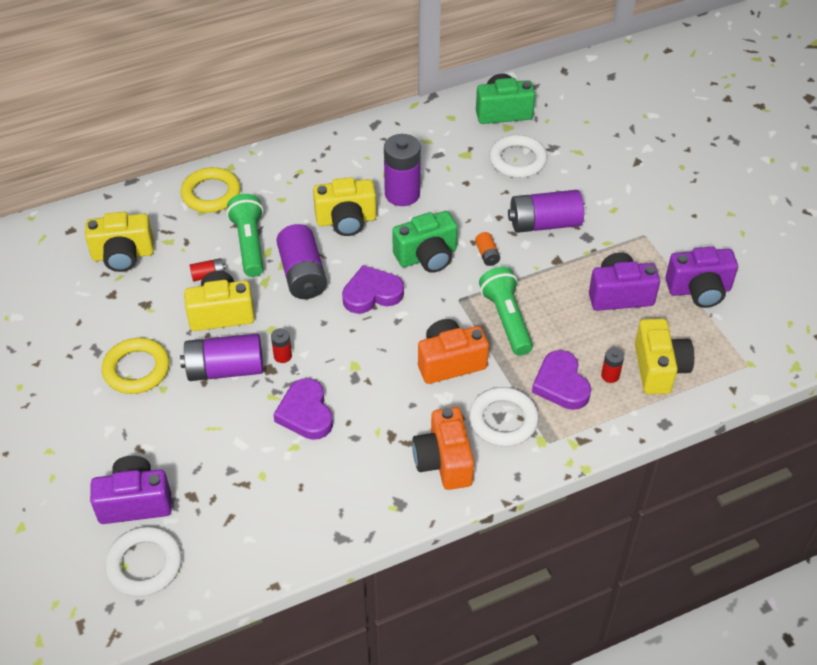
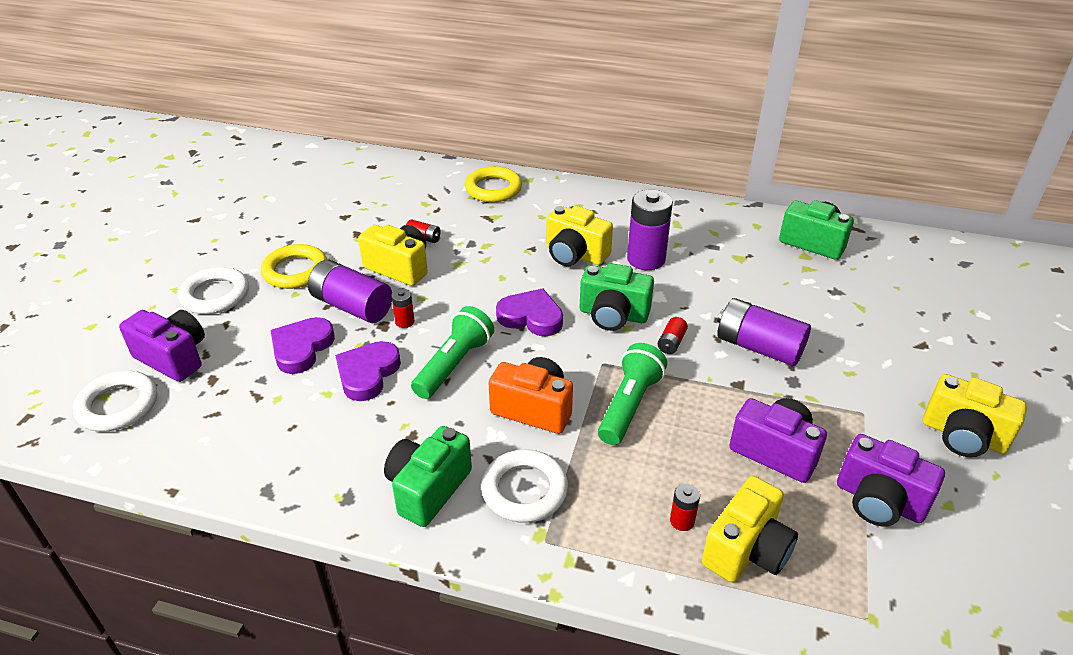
camera: 40 degrees right, 10 degrees down
(123, 255) = (384, 197): yellow camera -> yellow camera (963, 436)
(249, 244) = (479, 233): green flashlight -> green flashlight (454, 364)
(302, 274) = (493, 274): purple battery -> none
(444, 461) = (428, 489): orange camera -> green camera
(487, 254) = (671, 342): orange battery -> red battery
(517, 160) = (787, 285): white ring -> white ring (215, 295)
(561, 384) = (619, 495): purple heart -> purple heart (302, 348)

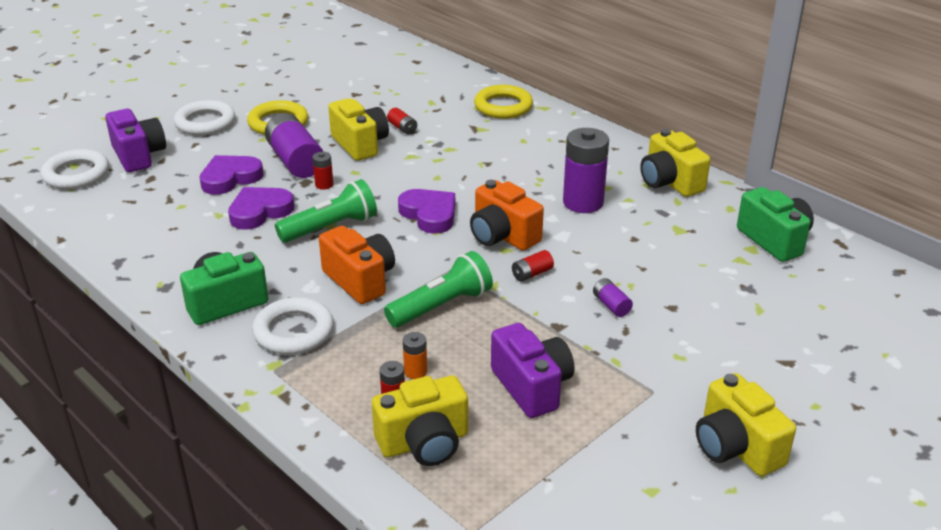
camera: 30 degrees right, 5 degrees down
(575, 255) = (520, 179): yellow camera -> yellow camera (670, 182)
(613, 315) = (502, 236): green camera -> orange camera
(671, 481) = (415, 371): none -> orange battery
(758, 347) = (611, 305): purple battery -> purple battery, size x0.46
(879, 501) = (585, 460): purple camera -> none

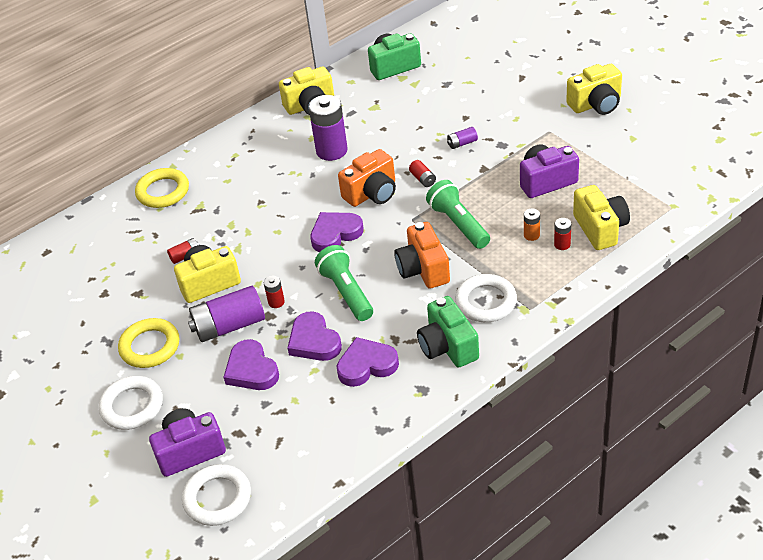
camera: 80 degrees left, 10 degrees up
(214, 247) = (366, 365): none -> purple heart
(360, 280) = (423, 269): orange camera -> orange camera turned 75 degrees counterclockwise

